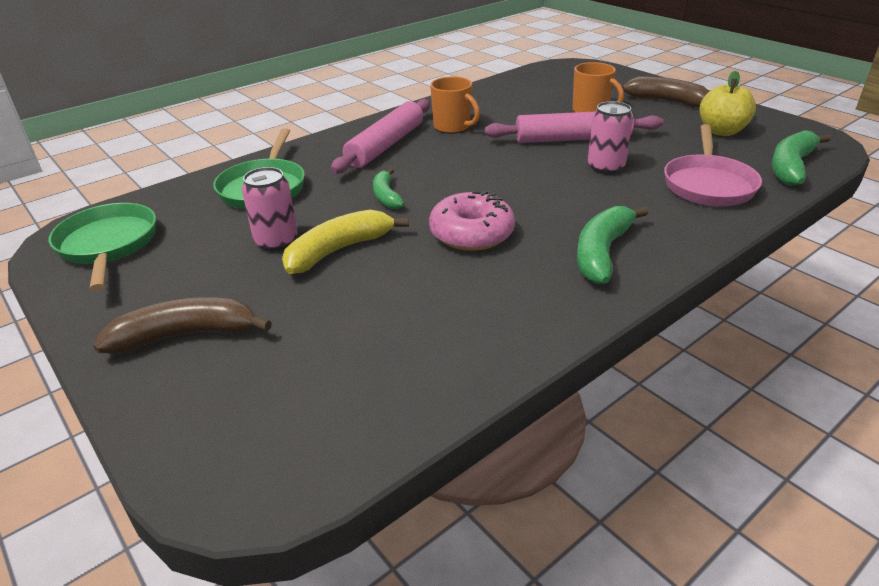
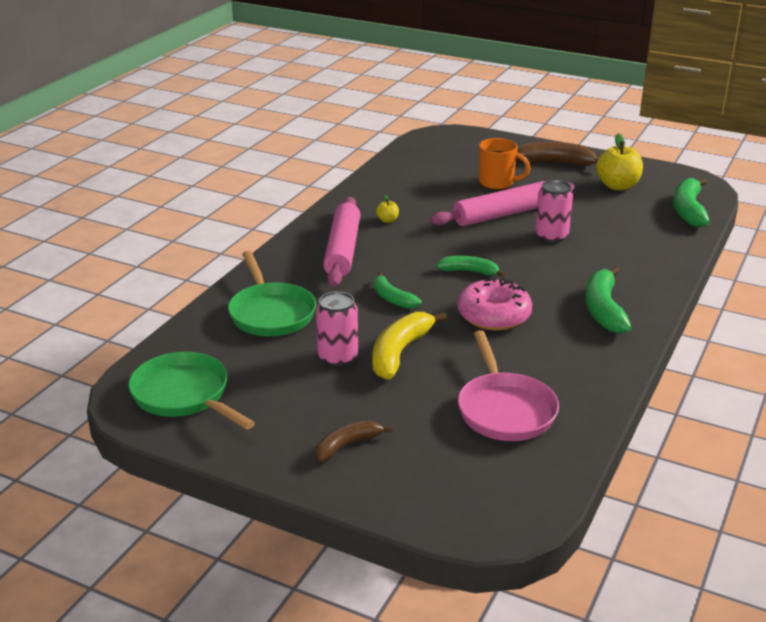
camera: 25 degrees left, 5 degrees down
(185, 335) = (347, 445): brown banana -> brown banana, size x0.62
(453, 127) = (387, 220): orange mug -> yellow apple
(487, 185) = (469, 271): none -> green banana
(708, 184) = (639, 237): pink pan -> pink pan (505, 409)

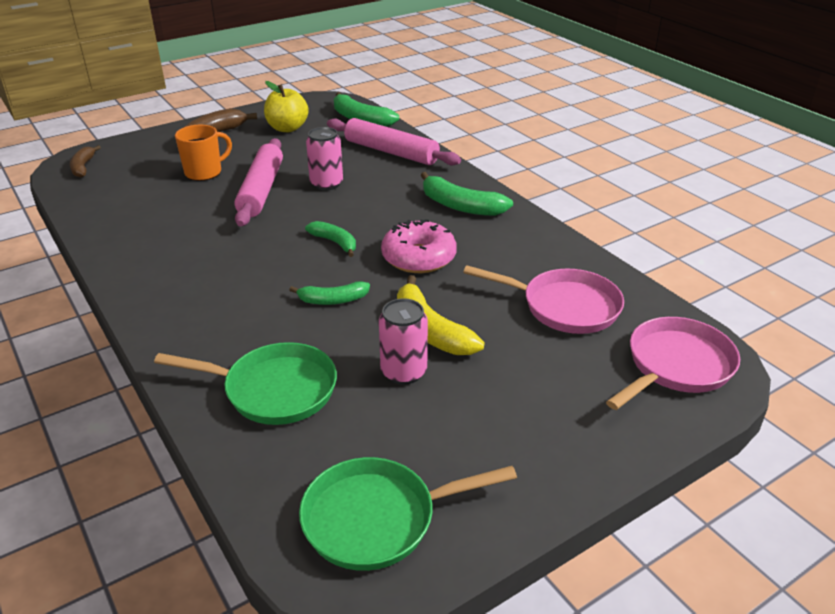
camera: 60 degrees left, 5 degrees up
(343, 250) = (207, 297): pink rolling pin -> pink rolling pin (391, 152)
(347, 445) = (559, 419): brown banana -> brown banana (83, 167)
(387, 220) = (187, 251): yellow apple -> none
(469, 271) = (335, 242): green banana -> green banana turned 90 degrees clockwise
(479, 494) = (676, 366): none -> pink pan

